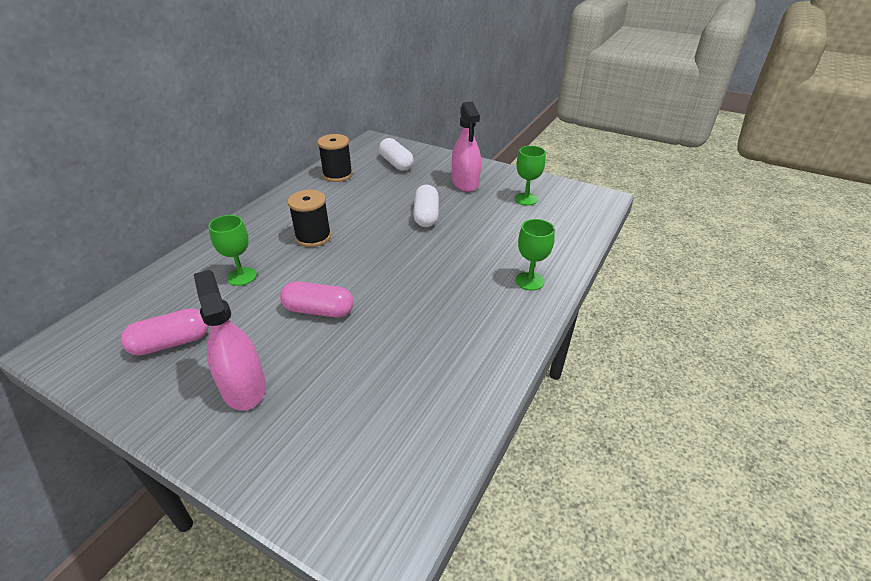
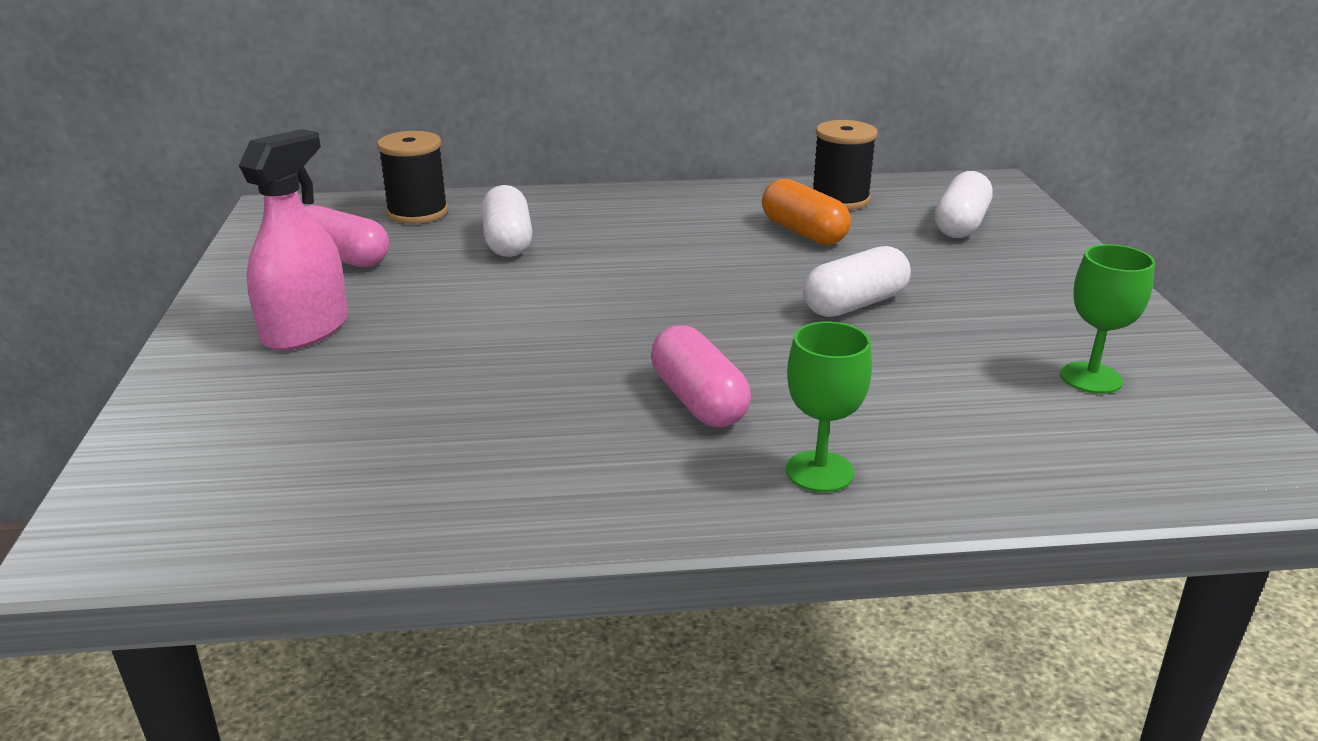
camera: 55 degrees right, 10 degrees down
(242, 276) = (508, 241): green goblet -> white capsule
(313, 237) = (657, 247): black spool -> black spool (417, 212)
(319, 310) = (500, 317): pink capsule -> pink capsule (698, 401)
(353, 197) = (803, 232): none -> orange capsule
(465, 183) = (1023, 300): pink spray bottle -> none

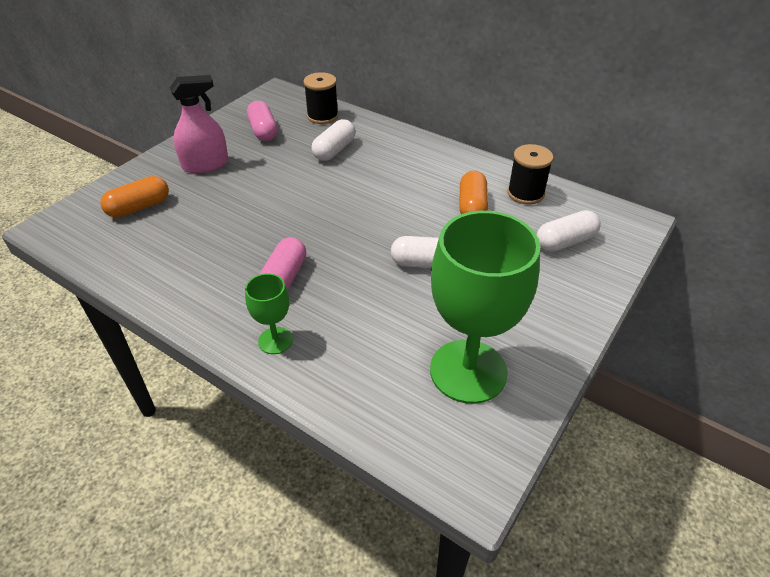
camera: 40 degrees right, 15 degrees up
(268, 430) = (139, 207): none -> orange capsule
(1091, 378) = (468, 371): green goblet -> green goblet, size x2.14

